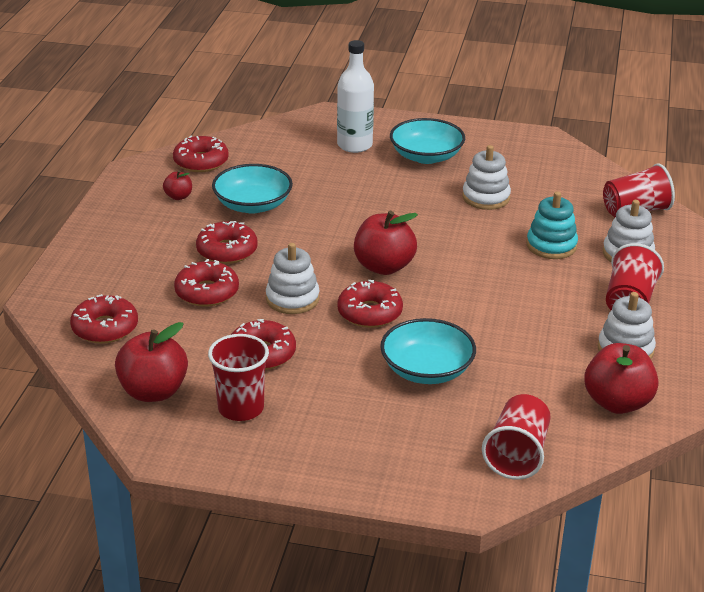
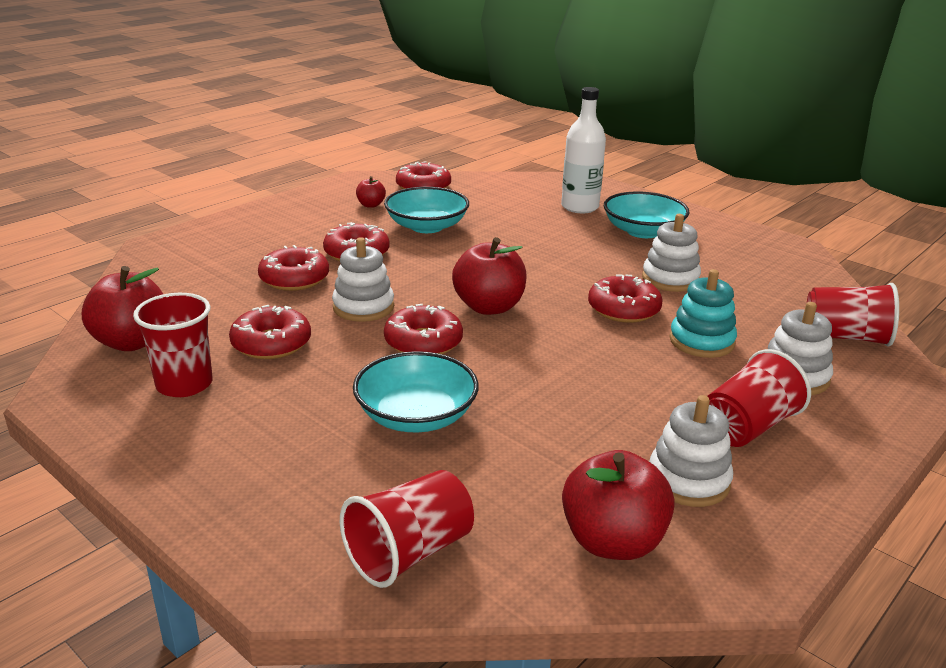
camera: 30 degrees right, 5 degrees down
(105, 328) = (171, 279): red donut -> red donut (623, 309)

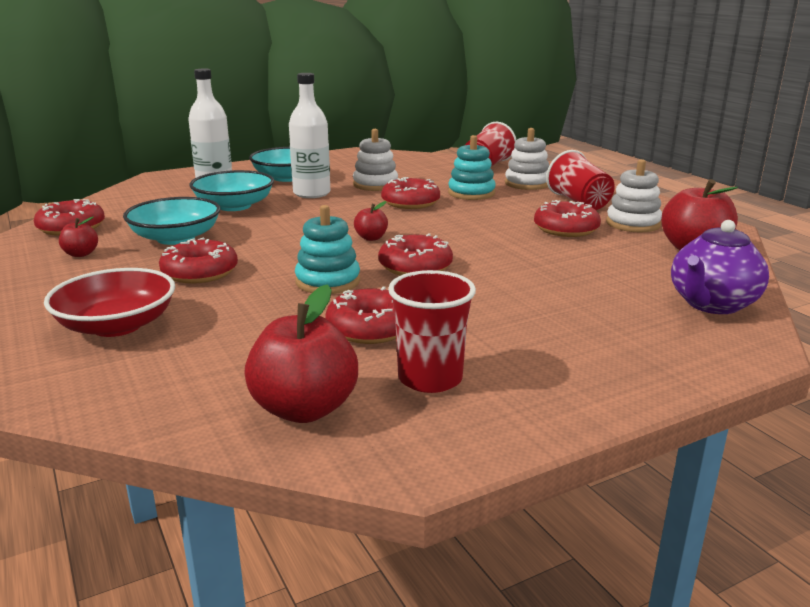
camera: 70 degrees left, 5 degrees down
(248, 251) = (117, 325): none -> red bowl
(294, 279) = (228, 306): red donut -> red donut (566, 229)
(363, 307) = (328, 281): white stacking toy -> turquoise stacking toy
(409, 553) = (711, 304): red cup -> purple teapot
(416, 416) = (534, 282): turquoise bowl -> turquoise bowl (234, 206)
(489, 307) = (371, 238): red apple -> red apple, size x0.50
(601, 253) = (311, 193): none -> white bottle

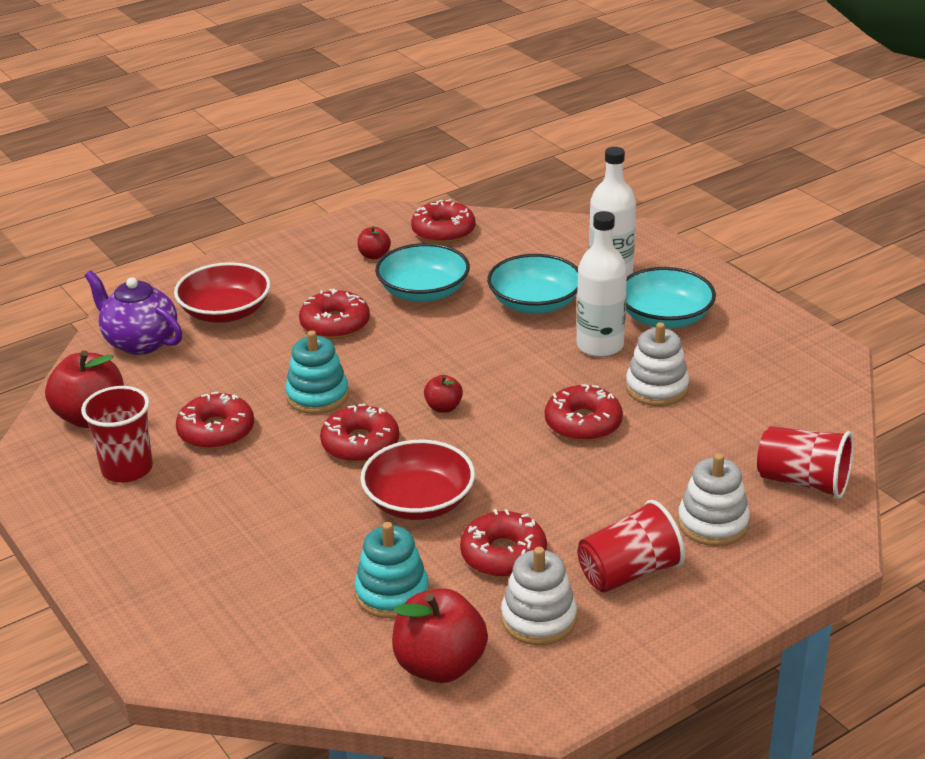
camera: 85 degrees right, 10 degrees up
(471, 193) = (643, 471): turquoise stacking toy -> turquoise stacking toy (392, 593)
(501, 249) = (419, 501): none -> red bowl
(711, 304) = (267, 652): purple teapot -> purple teapot (140, 342)

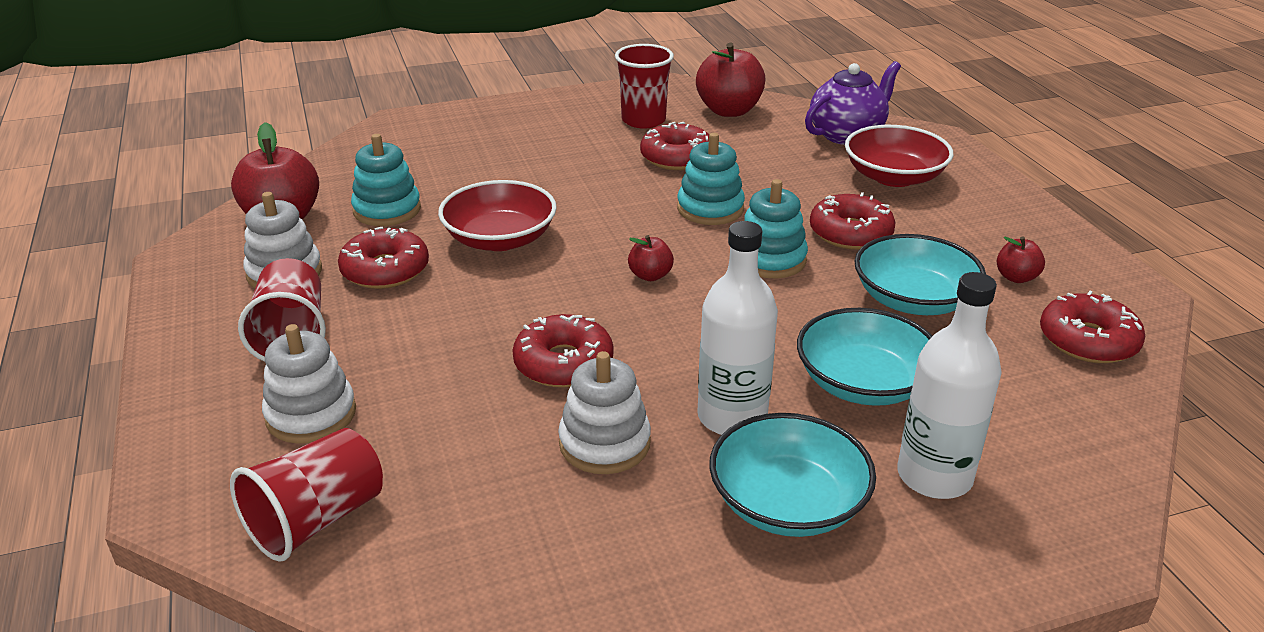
camera: 105 degrees right, 0 degrees up
(360, 444) = (613, 221): red donut -> none
(393, 355) = (770, 259): none -> turquoise stacking toy

